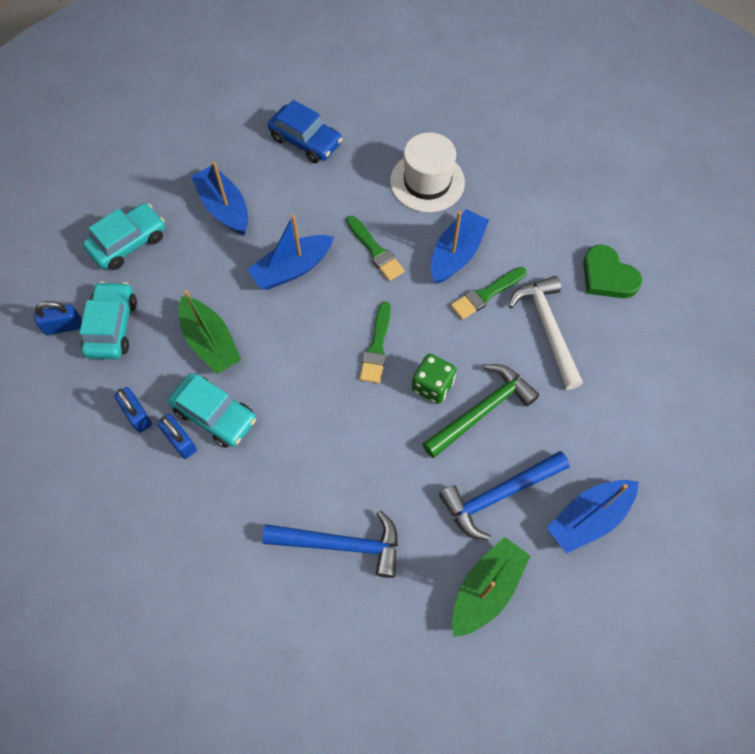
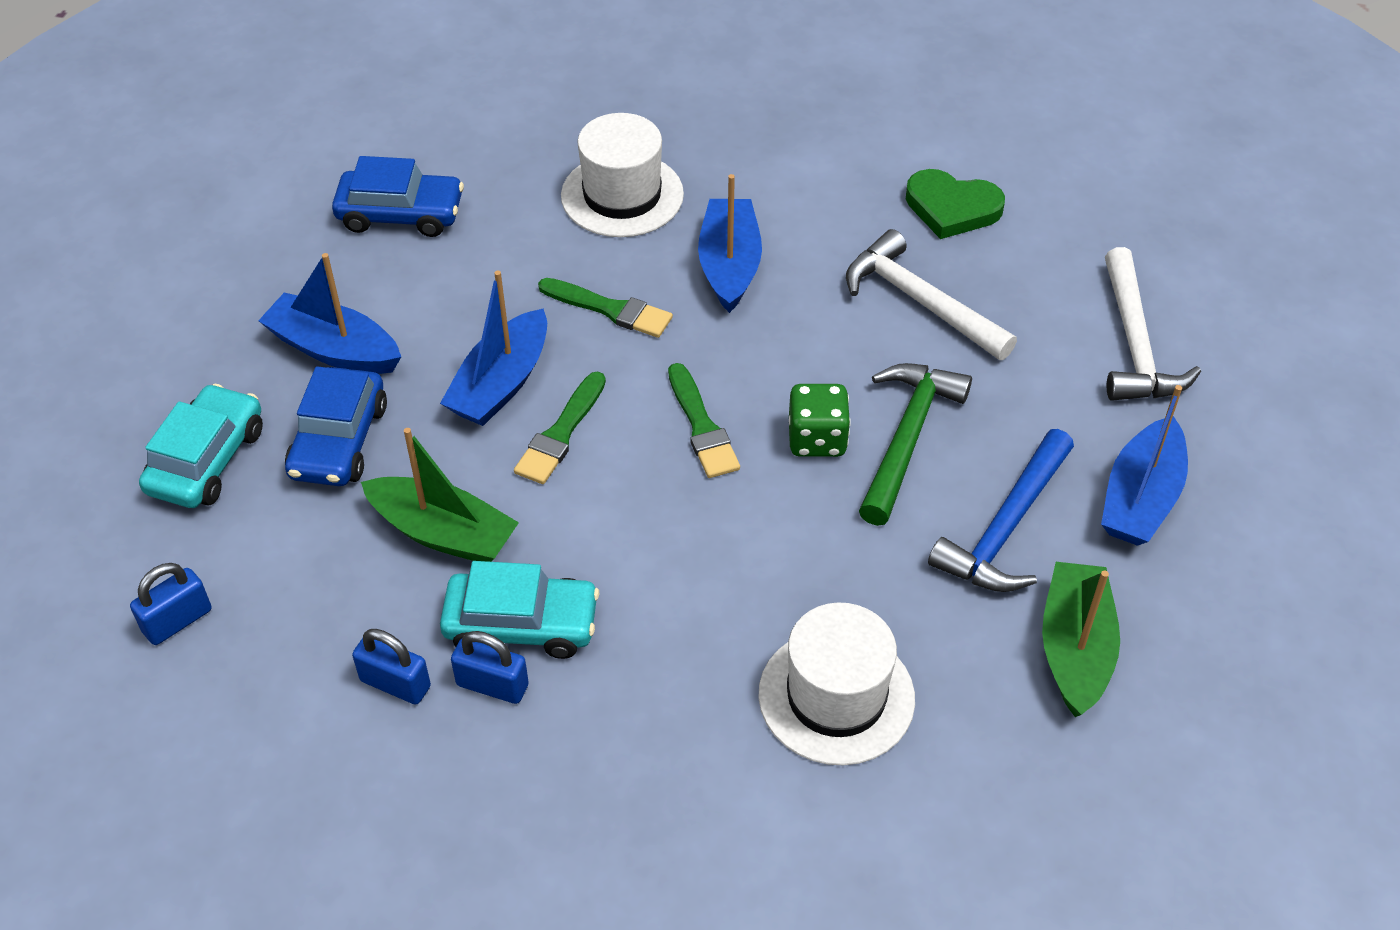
camera: 30 degrees left, 15 degrees down
(112, 326) = (263, 584): turquoise car -> none
(194, 263) = (339, 441): none -> blue car
(341, 544) = (836, 696): blue hammer -> white hat
(486, 294) = (807, 296): green brush -> green brush (561, 433)
(655, 418) = (1135, 344): none -> white hammer

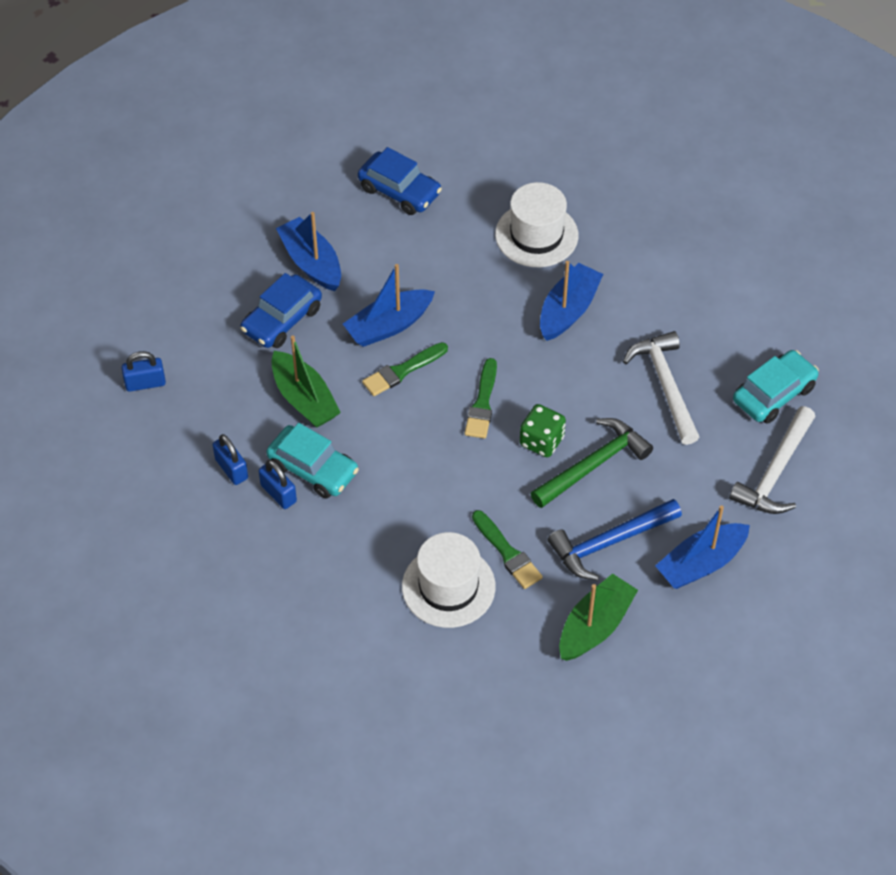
camera: 30 degrees right, 5 degrees up
(207, 460) = (208, 299): turquoise car -> turquoise car (774, 394)
(610, 309) = (479, 307): green brush -> green brush (507, 553)
(952, 208) = (732, 333): green heart -> none

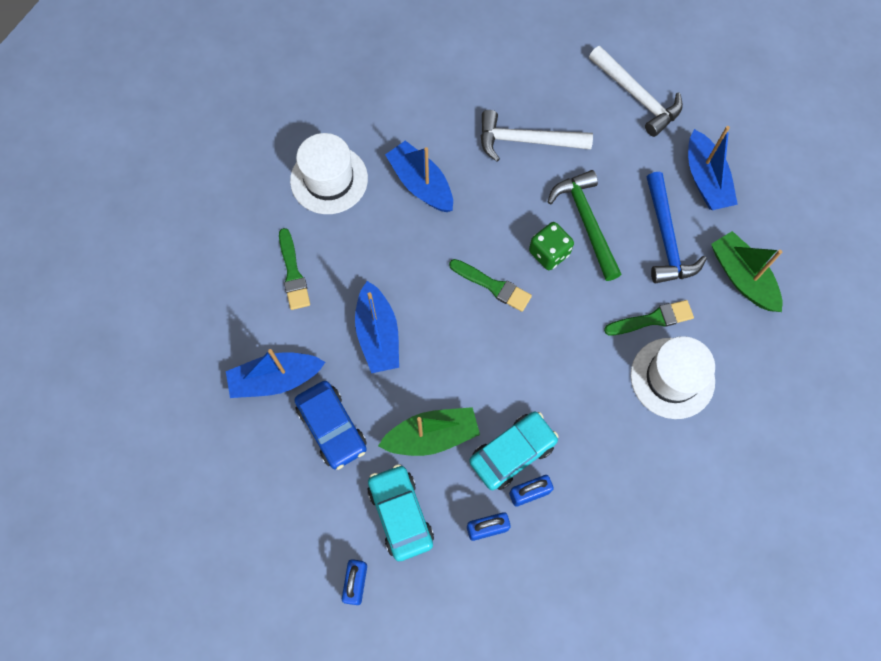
camera: 70 degrees left, 15 degrees up
(399, 191) = (226, 274): blue car -> none
(402, 371) = (433, 340): green brush -> green brush (293, 273)
(774, 394) = (563, 69): turquoise car -> turquoise car (400, 514)

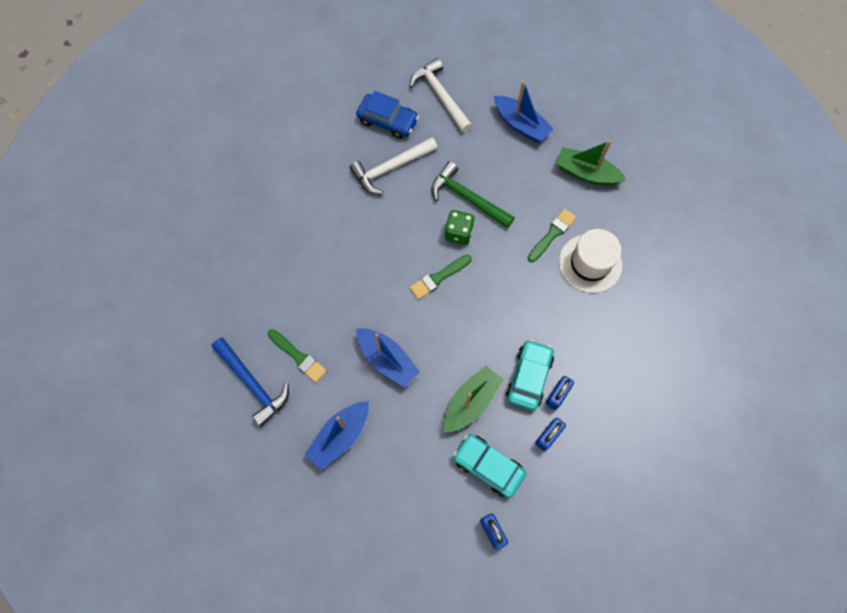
camera: 35 degrees left, 0 degrees up
(329, 179) = (276, 277): white hat -> none
(332, 427) = (402, 442): blue car -> blue car (387, 121)
(421, 184) = (342, 240): blue boat -> none
(493, 286) = (438, 278): green brush -> green brush turned 150 degrees clockwise
(637, 96) = (440, 96): white hammer -> white hammer turned 135 degrees counterclockwise
(666, 238) = (524, 177): blue hammer -> blue hammer (253, 384)

